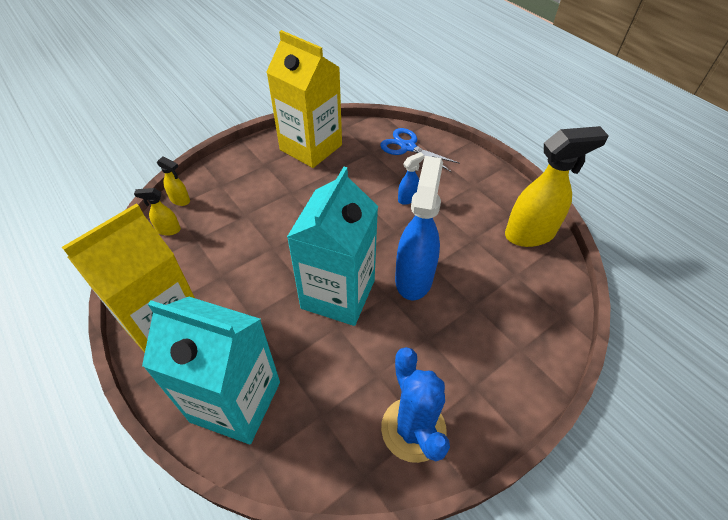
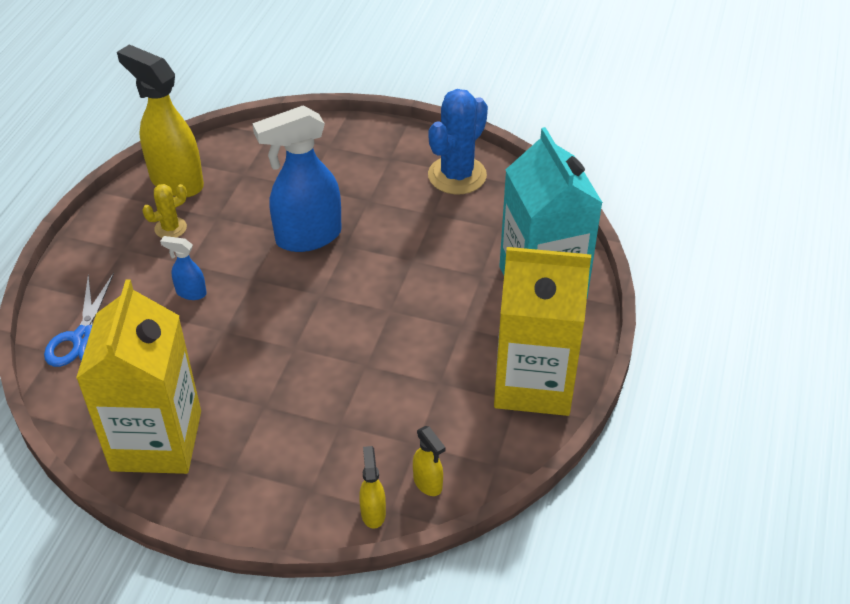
camera: 125 degrees left, 5 degrees down
(338, 294) = (377, 279): turquoise carton -> none
(478, 212) = (170, 228): none -> yellow cactus

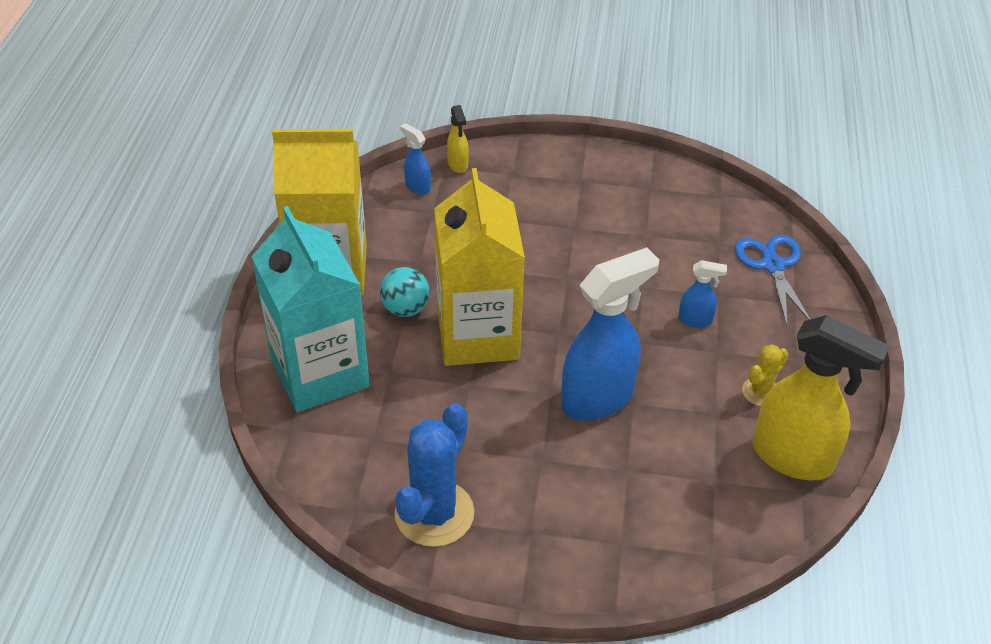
camera: 170 degrees right, 0 degrees up
(156, 440) = (654, 193): yellow carton -> yellow carton (478, 335)
(428, 483) = (417, 186): yellow spray bottle -> blue spray bottle
(460, 333) = (405, 309): none -> turquoise ball

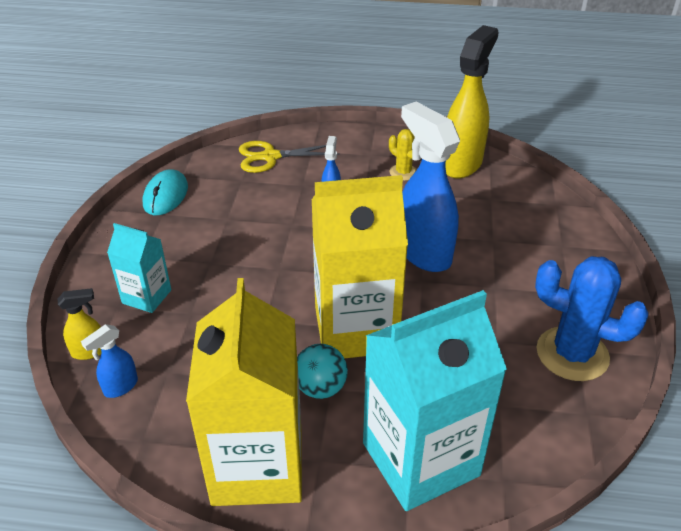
camera: 90 degrees left, 5 degrees down
(524, 190) = (147, 296): none -> turquoise carton
(682, 186) = (165, 195): none -> turquoise mouse
(772, 265) = (270, 157): blue scissors -> yellow scissors

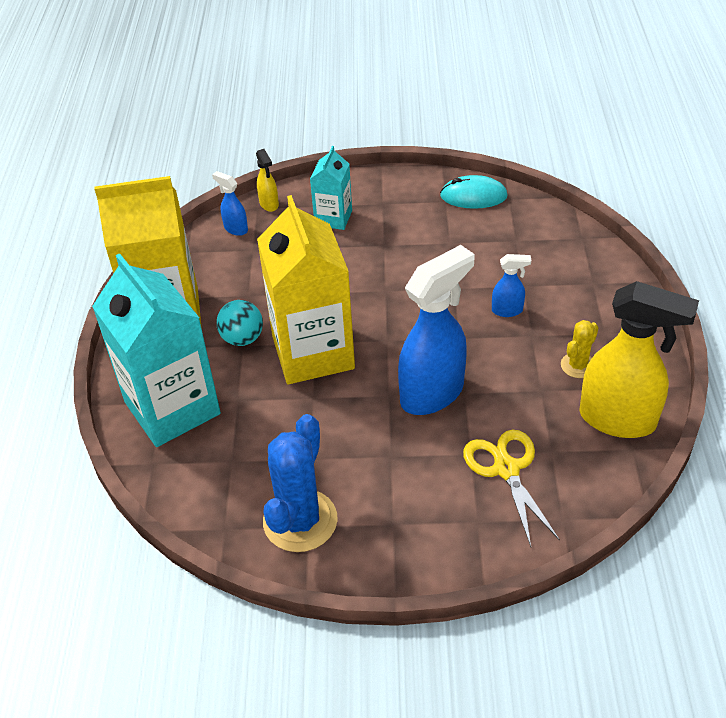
camera: 85 degrees right, 5 degrees up
(270, 157) = (566, 253): yellow scissors -> yellow scissors (506, 469)

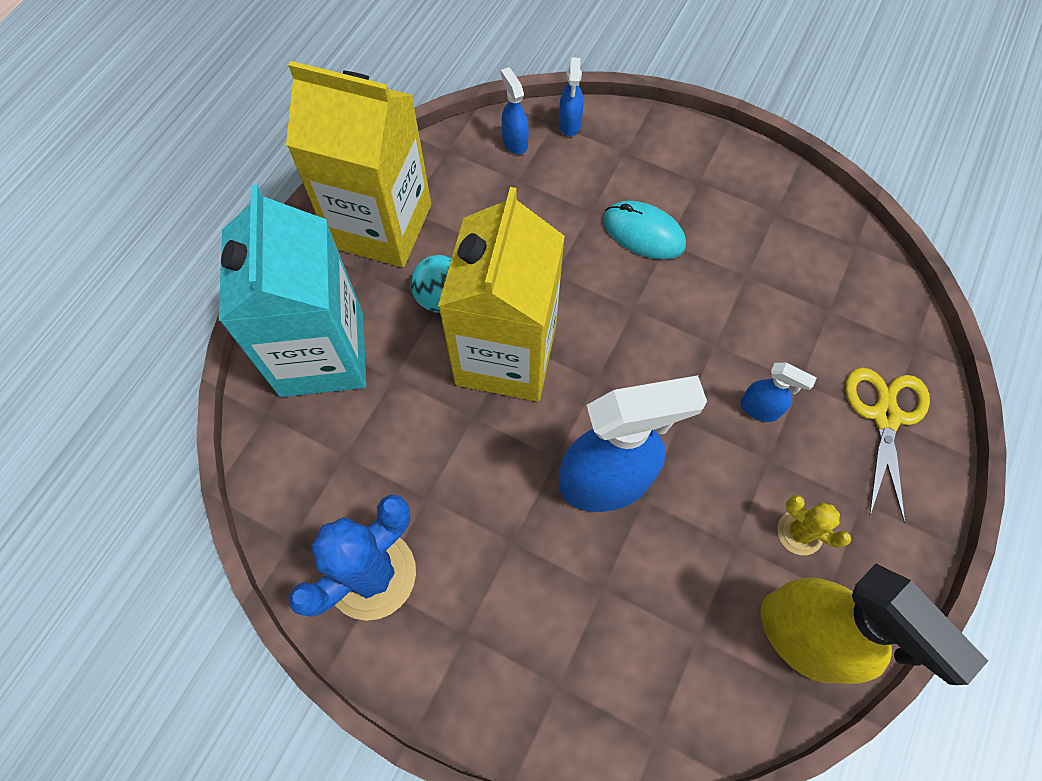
camera: 25 degrees right, 20 degrees up
(269, 204) = (569, 124): yellow spray bottle -> blue spray bottle
(333, 218) = (630, 177): turquoise carton -> none
(473, 196) = (814, 220): turquoise mouse -> turquoise mouse (643, 233)
(506, 469) = (631, 632): yellow scissors -> yellow scissors (885, 416)
(578, 365) = (799, 532): yellow cactus -> yellow cactus turned 60 degrees clockwise

